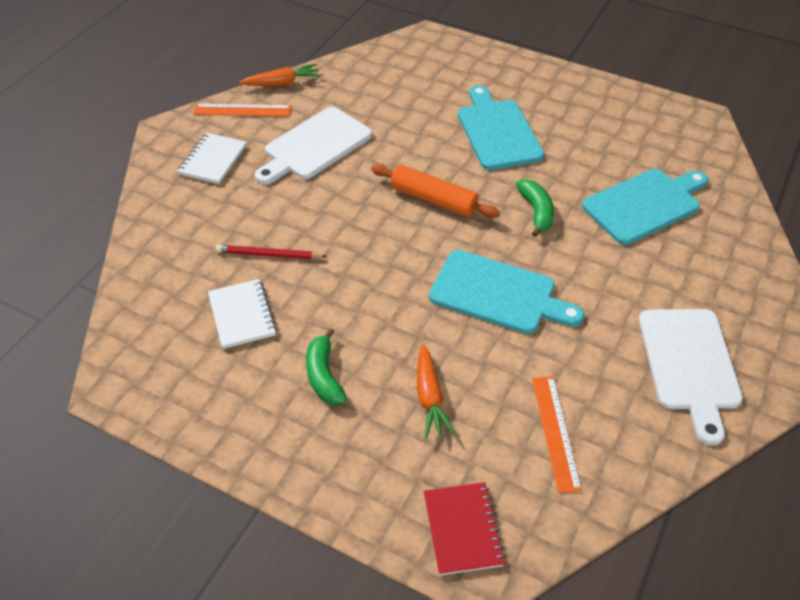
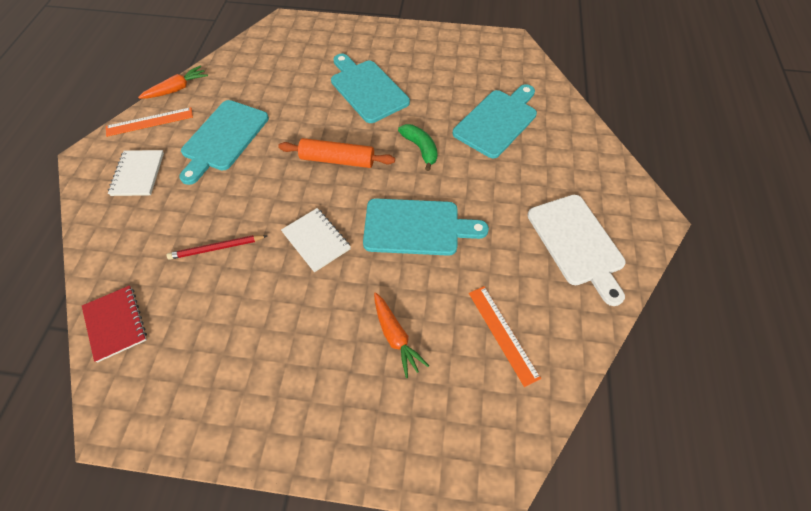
camera: 20 degrees left, 10 degrees up
(242, 315) = (211, 312): white notebook -> white notebook (316, 240)
(315, 146) = (223, 138): white cutting board -> turquoise cutting board
(324, 376) = (301, 346): green banana -> none
(462, 529) = (463, 448): red notebook -> red notebook (116, 324)

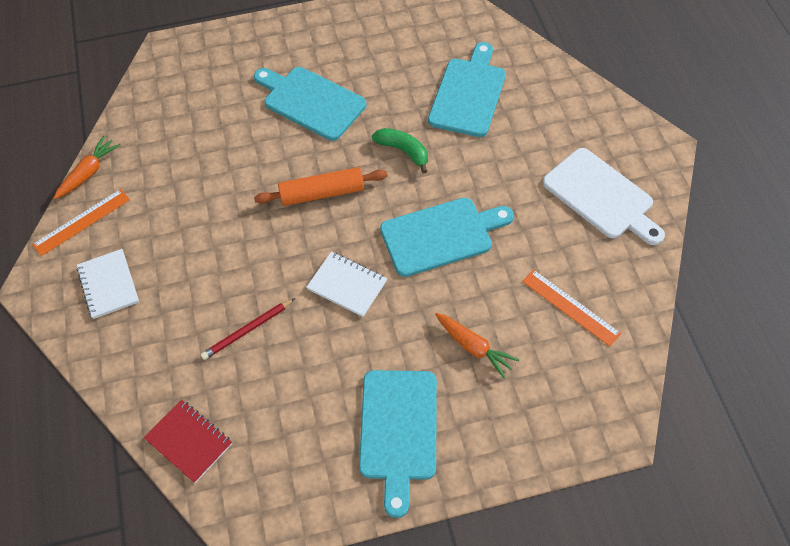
camera: 20 degrees left, 0 degrees up
(223, 138) = (181, 212): turquoise cutting board -> turquoise cutting board (399, 430)

